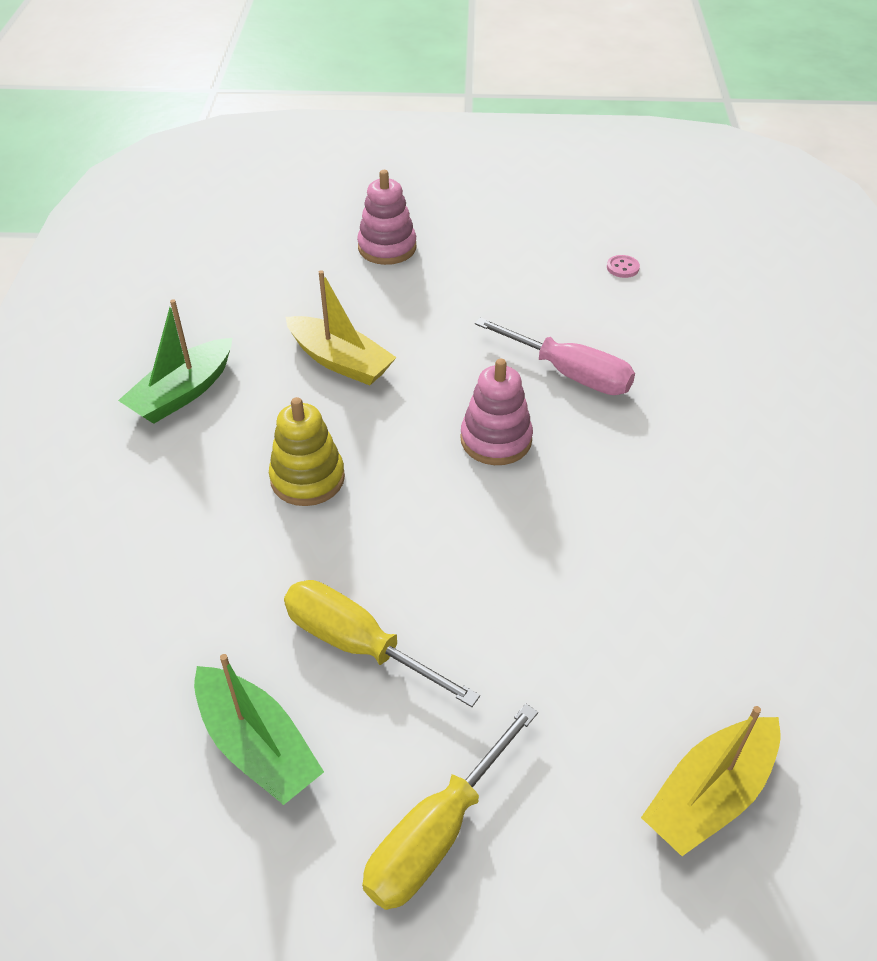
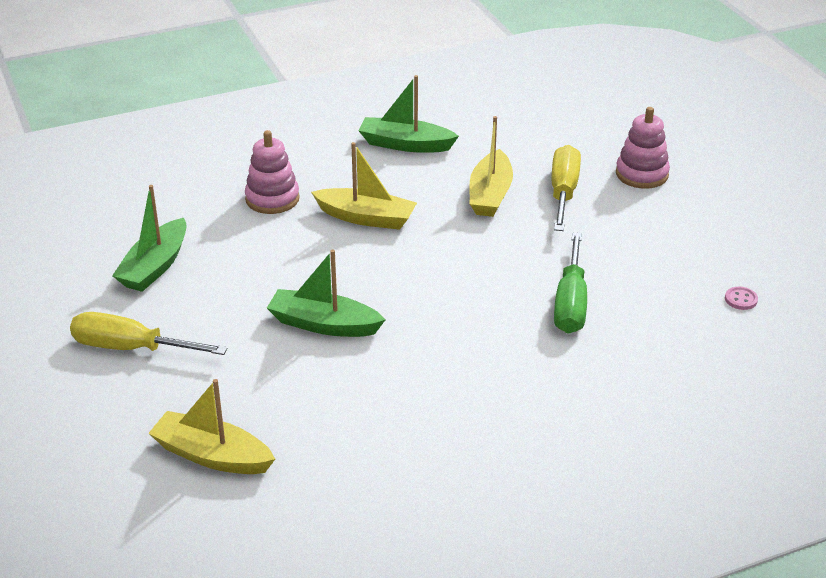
camera: 65 degrees right, 10 degrees down
(307, 478) = (366, 218): yellow stacking toy -> yellow boat
(358, 645) = (244, 280): yellow screwdriver -> yellow screwdriver (563, 193)
(496, 440) = (466, 286): pink stacking toy -> pink stacking toy (272, 199)
(498, 590) = (323, 324): none -> green boat
(569, 373) = (570, 303): pink screwdriver -> green screwdriver

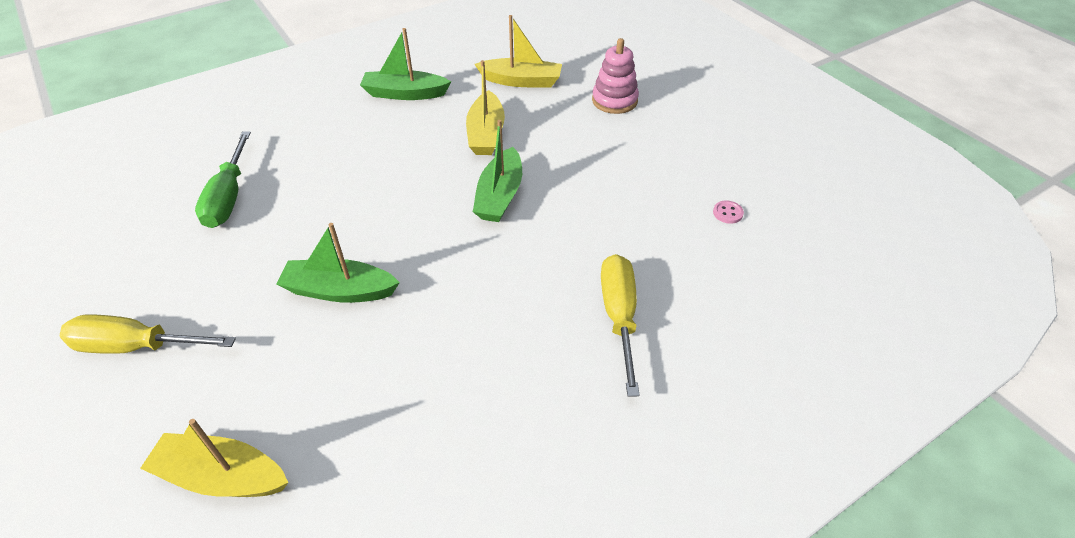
camera: 10 degrees left, 10 degrees up
(155, 267) = (166, 246): green boat -> green boat (500, 196)
(272, 199) = (284, 159): pink stacking toy -> none
(366, 218) = (375, 169): yellow boat -> yellow boat (521, 81)
(563, 193) = (550, 125): yellow screwdriver -> yellow screwdriver (619, 317)
(570, 303) = (576, 235): green screwdriver -> green screwdriver (229, 197)

